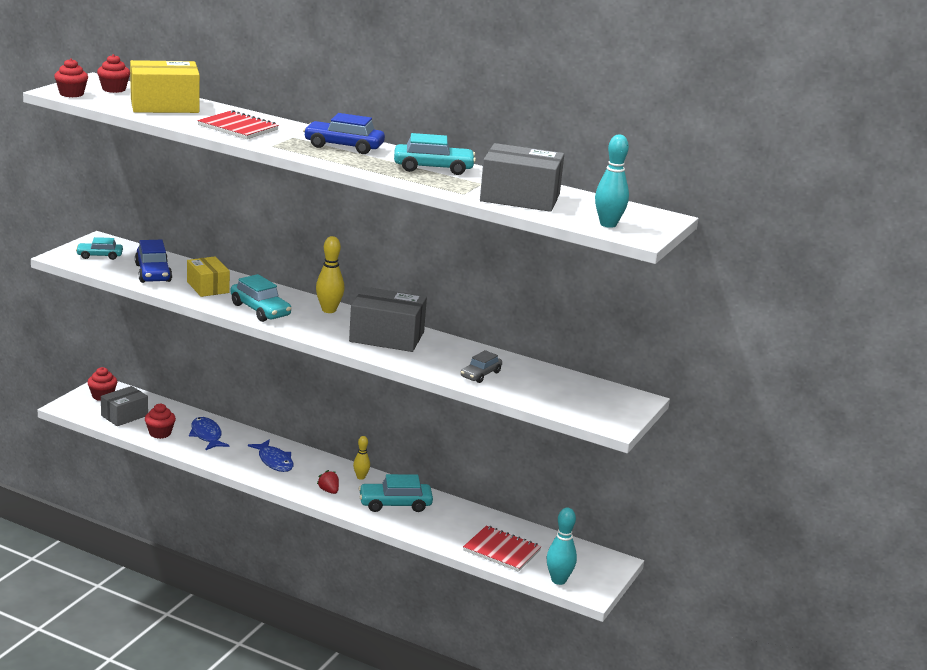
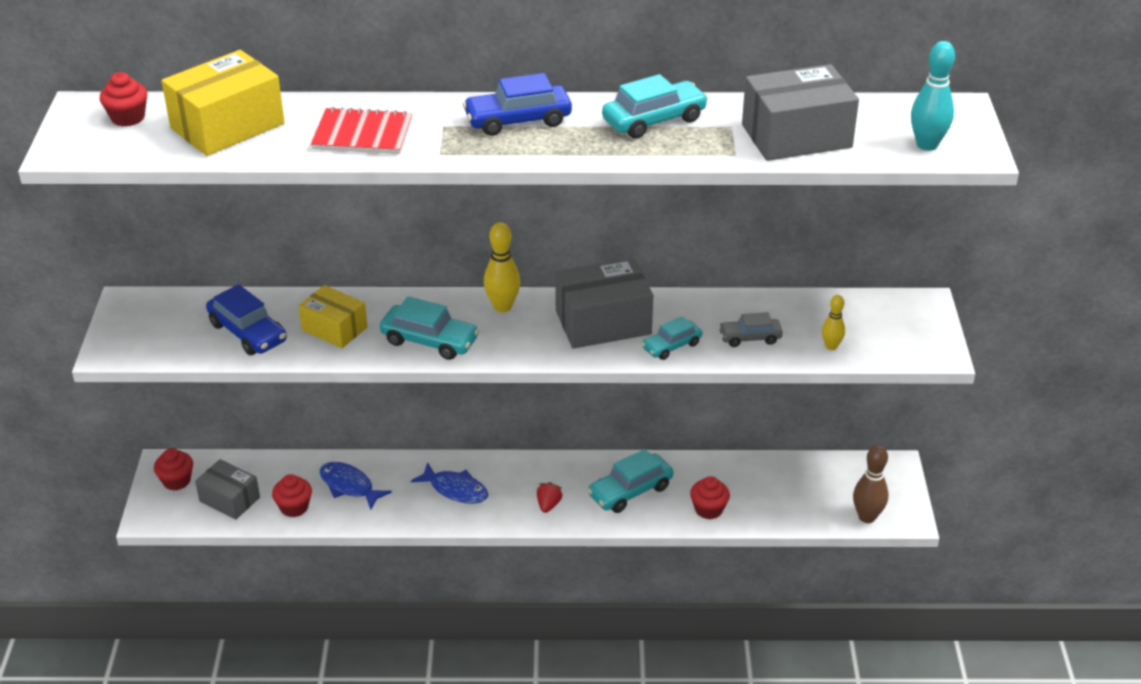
camera: 25 degrees left, 15 degrees up
(71, 94) = (87, 149): red cupcake -> red cupcake (708, 509)
(99, 256) = (154, 330): turquoise car -> turquoise car (671, 346)
(124, 415) = (229, 499): grey box -> grey box turned 75 degrees counterclockwise
(329, 491) = (548, 505): red strawberry -> red strawberry turned 75 degrees clockwise
(361, 477) = (564, 469): yellow bowling pin -> yellow bowling pin (831, 346)
(480, 374) = (749, 338): grey car -> grey car turned 75 degrees clockwise
(501, 550) = (784, 504): red notebook -> none
(558, 580) = (867, 517): turquoise bowling pin -> brown bowling pin

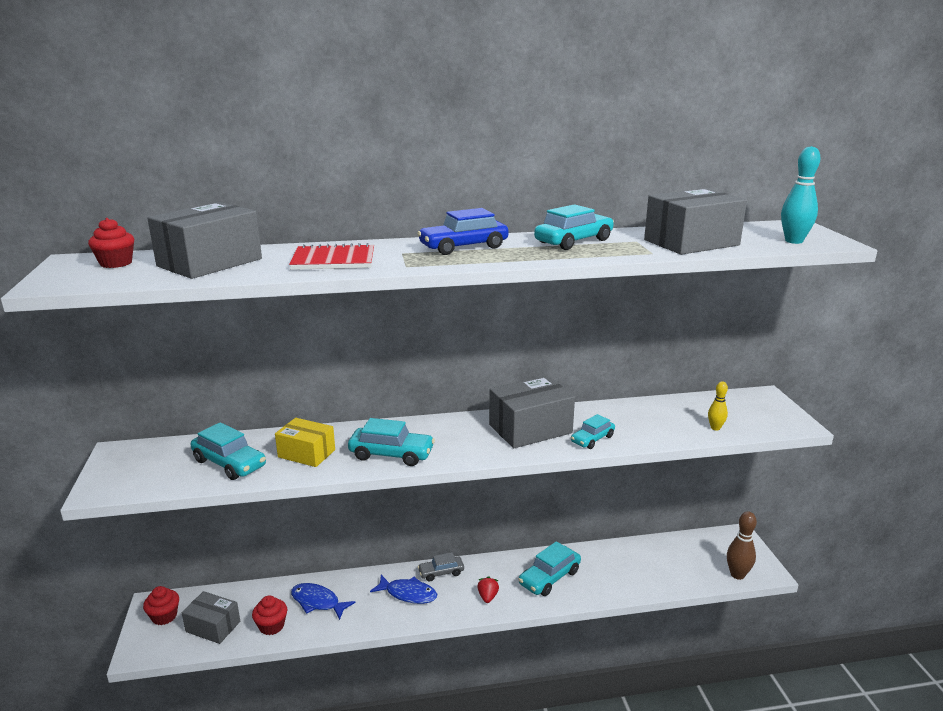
camera: 10 degrees left, 15 degrees down
(227, 126) = (210, 262): yellow box -> grey box
(248, 332) = (229, 463): blue car -> turquoise car
(502, 306) = (445, 425): yellow bowling pin -> none
(708, 509) = (615, 584): red cupcake -> none
(749, 338) = (650, 428): grey car -> grey car (441, 572)

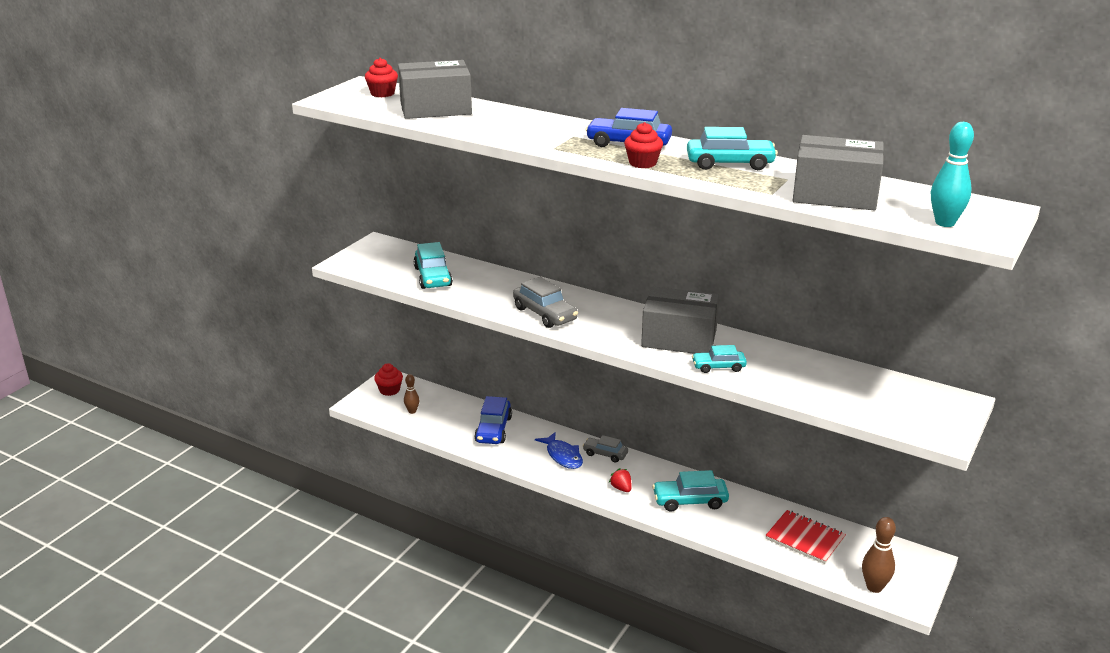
camera: 40 degrees right, 5 degrees up
(213, 626) = (412, 411): grey box -> brown bowling pin
(271, 626) = (448, 429): red cupcake -> red cupcake (642, 163)
(306, 453) = (489, 290): yellow box -> none
(317, 602) = (493, 429): blue fish -> blue car
(333, 260) = (514, 129): red notebook -> red notebook (805, 538)
(391, 454) = (545, 314): turquoise car -> grey car
(487, 597) = (621, 488): red strawberry -> red strawberry turned 75 degrees counterclockwise
(715, 428) = (851, 405): yellow bowling pin -> none

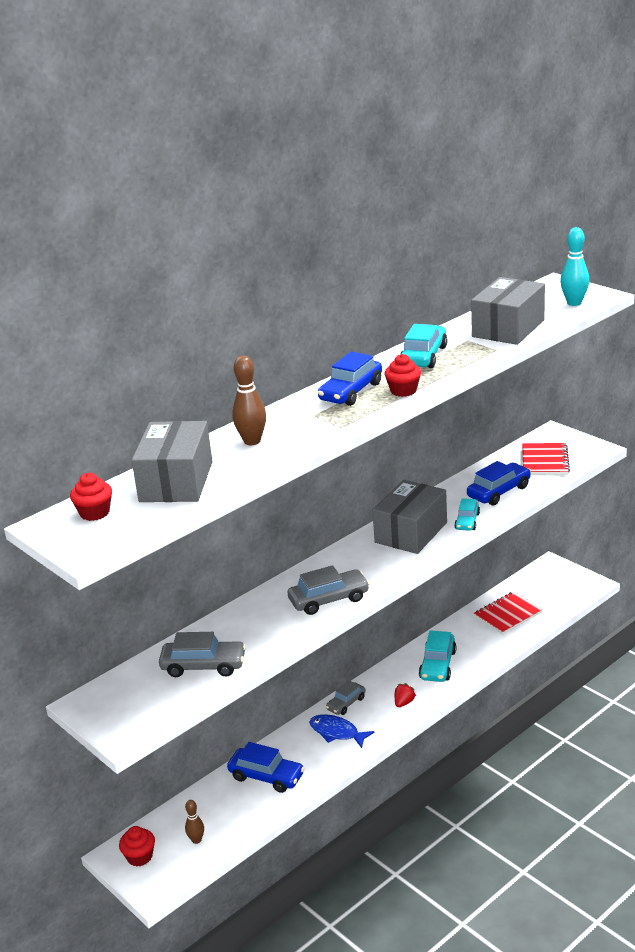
camera: 70 degrees left, 0 degrees up
(433, 277) = (203, 666): turquoise car -> grey car
(563, 456) = (337, 732): blue fish -> blue fish turned 135 degrees counterclockwise
(621, 488) = (404, 702): red strawberry -> red strawberry turned 135 degrees clockwise
(792, 379) = (499, 492): none -> blue car
(874, 587) = (573, 596): brown bowling pin -> brown bowling pin (252, 441)
(884, 402) = (544, 461): none -> red notebook

